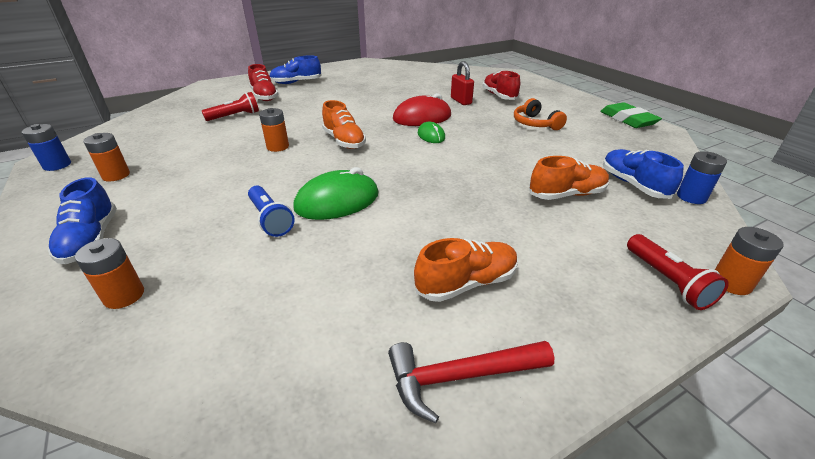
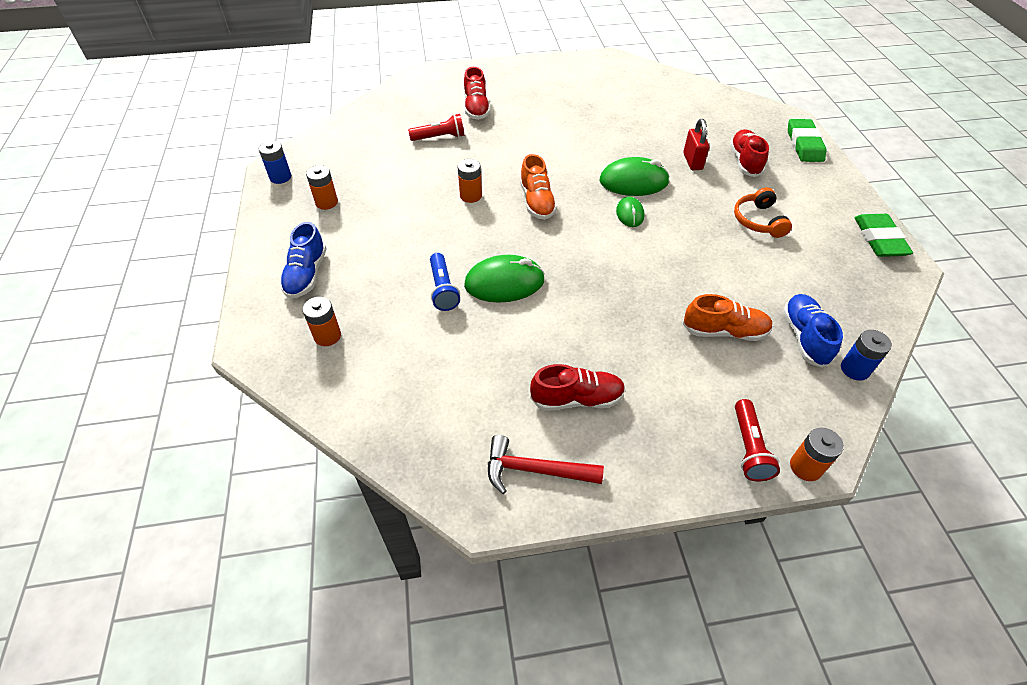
camera: 20 degrees right, 15 degrees up
(296, 82) = (517, 88): blue shoe -> none
(422, 117) = (633, 182): red mouse -> green mouse
(466, 283) = (577, 399): orange shoe -> red shoe
(533, 83) = (804, 144): none -> green eraser

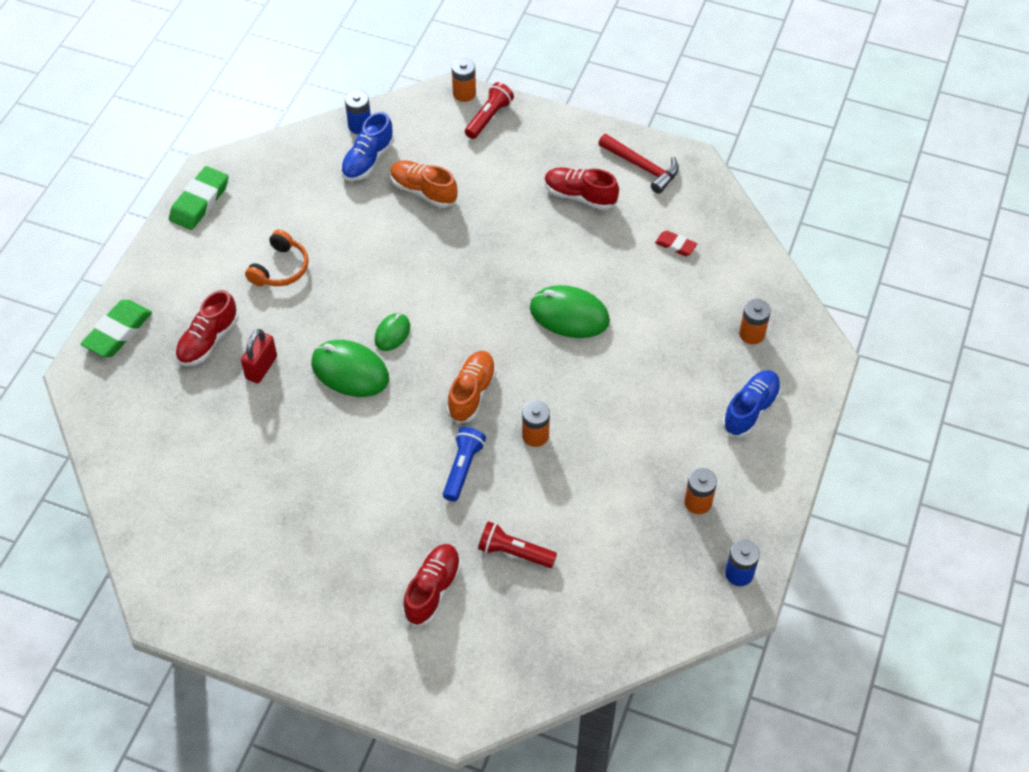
camera: 150 degrees left, 5 degrees up
(443, 289) = (628, 334): blue flashlight -> blue flashlight (463, 468)
(444, 390) = (675, 245): none -> red eraser

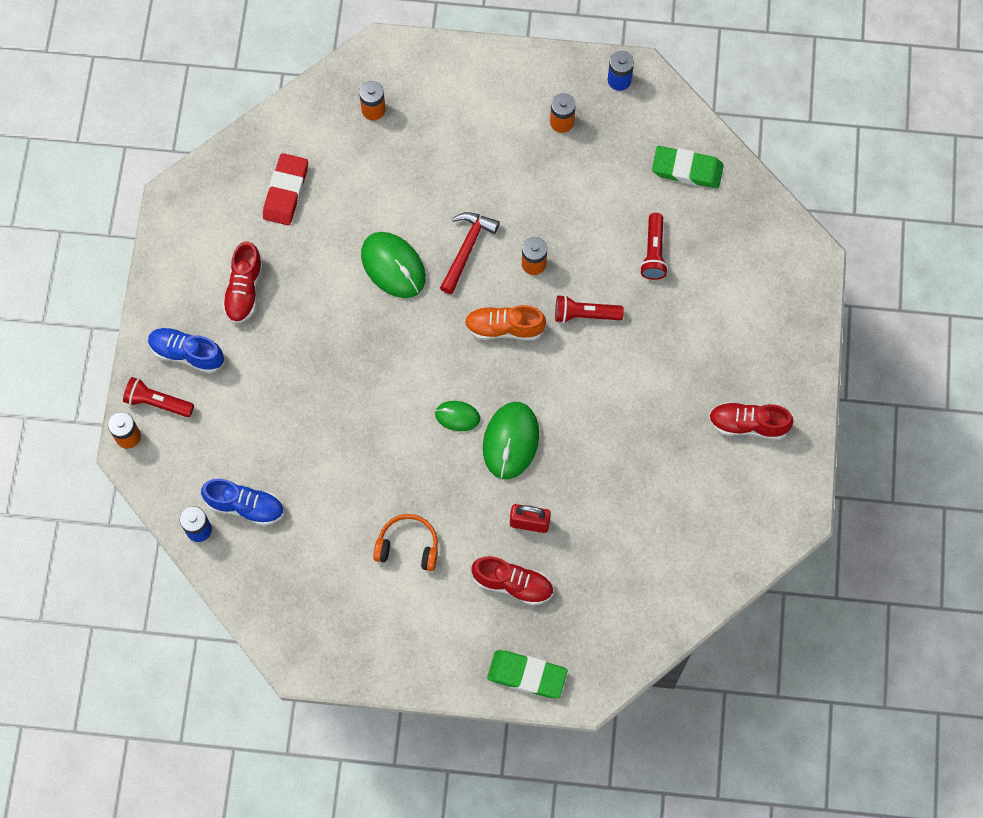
camera: 105 degrees left, 15 degrees up
(199, 201) = (343, 658): green eraser -> green eraser (687, 170)
(423, 191) = (274, 439): orange shoe -> none
(432, 590) = (708, 307): red shoe -> red shoe (748, 424)
(463, 468) = (585, 314): blue flashlight -> red flashlight
(569, 315) = (393, 266): green mouse -> green mouse turned 45 degrees counterclockwise
(642, 167) = (192, 240): red hammer -> red hammer (467, 248)
(675, 245) = (286, 191): red eraser -> red eraser, size x1.80
(750, 410) = (456, 97): blue shoe -> blue shoe (187, 353)

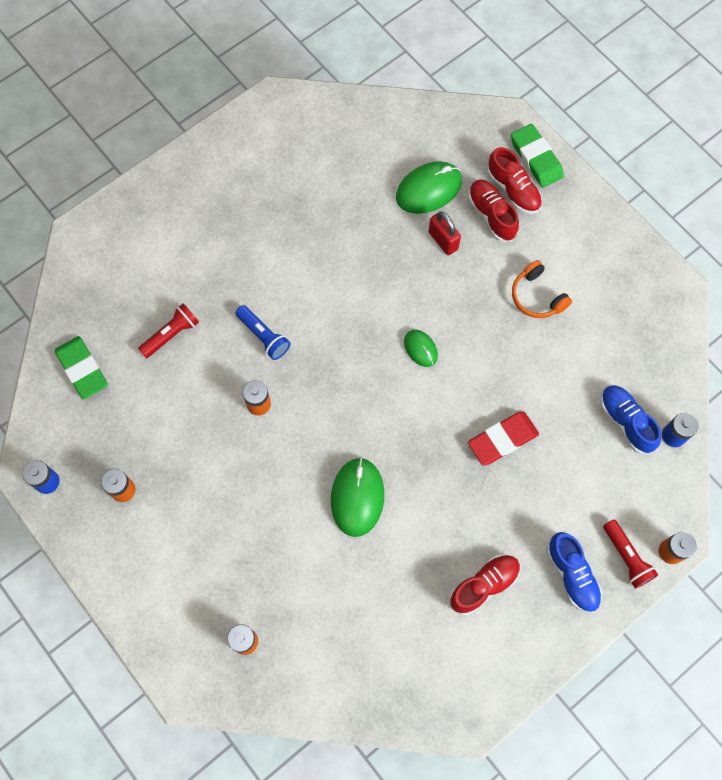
camera: 135 degrees left, 0 degrees up
(286, 191) = (378, 637): red eraser -> red eraser (502, 440)
(467, 248) = (292, 459): red hammer -> none
(504, 328) = (327, 378): orange shoe -> none
(510, 441) = (402, 300): green mouse -> green mouse (429, 189)
(585, 314) = (263, 336): red flashlight -> blue flashlight
(748, 424) = (242, 175): red shoe -> red shoe (513, 190)

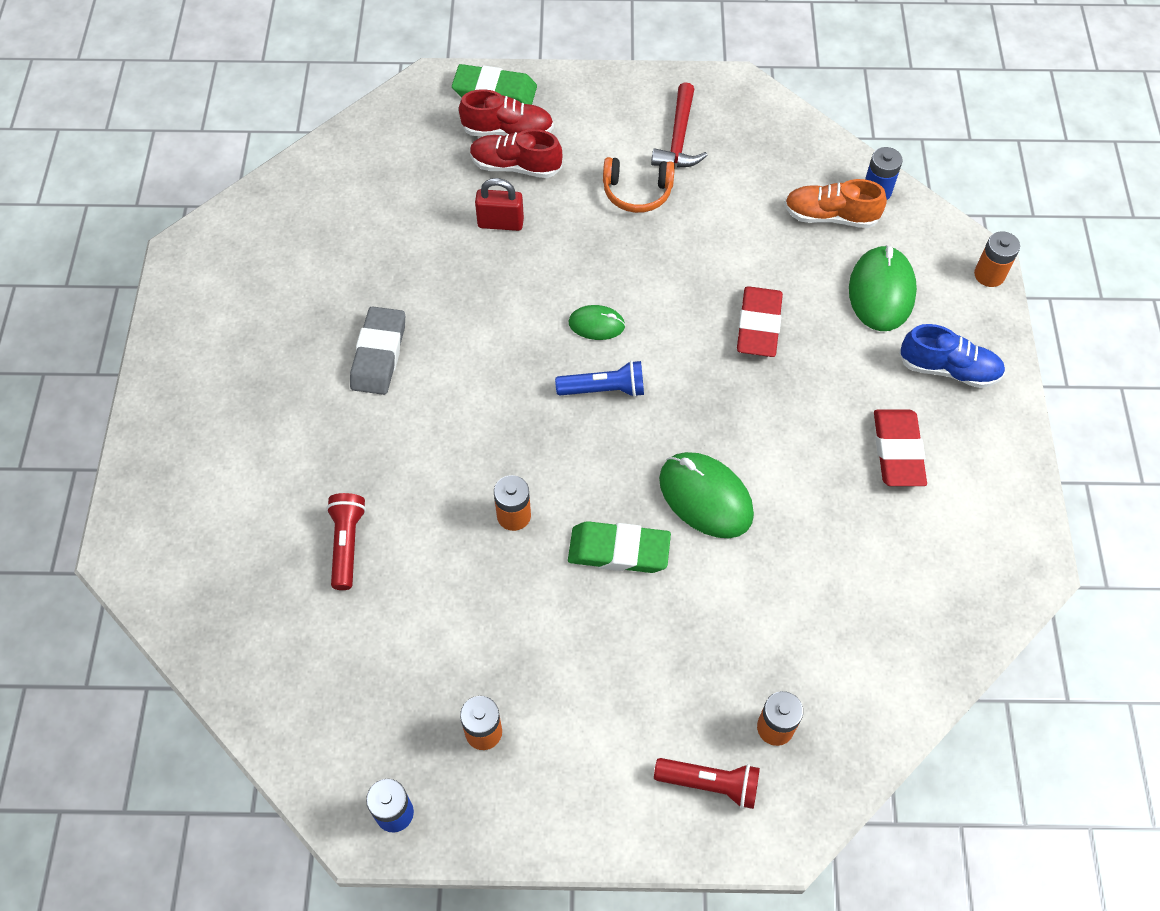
camera: 50 degrees left, 10 degrees down
(82, 369) = (293, 670): green eraser -> green eraser (619, 550)
(263, 336) = (441, 455): blue flashlight -> blue flashlight (604, 389)
(297, 251) = (379, 354): none -> grey eraser
(429, 189) = (433, 195): green mouse -> green mouse (881, 291)
(484, 585) = (898, 451): red shoe -> red eraser
(601, 288) = (679, 138): none -> red hammer
(626, 422) = (830, 216): blue shoe -> orange shoe
(626, 557) = (966, 313): red flashlight -> red flashlight (710, 784)

